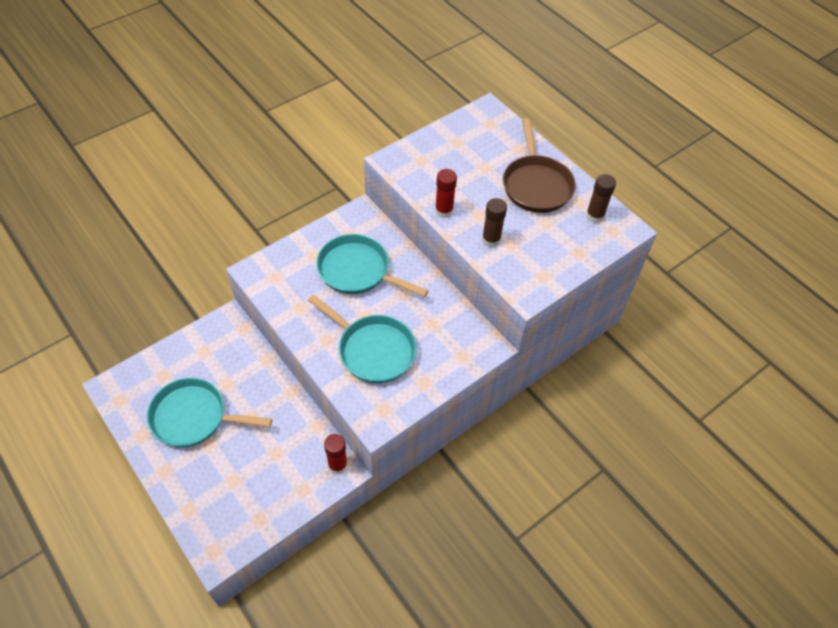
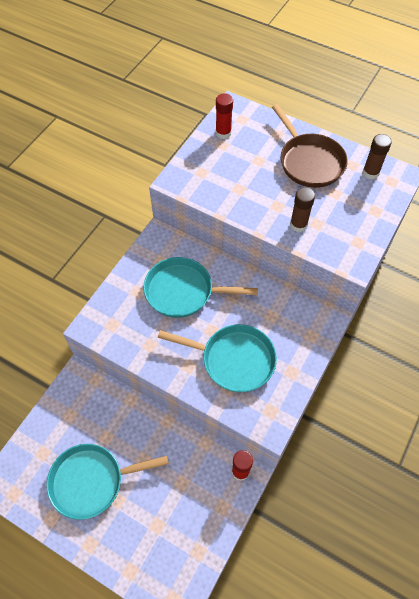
camera: 20 degrees left, 5 degrees up
(444, 210) = (245, 212): red glue stick -> red glue stick (223, 133)

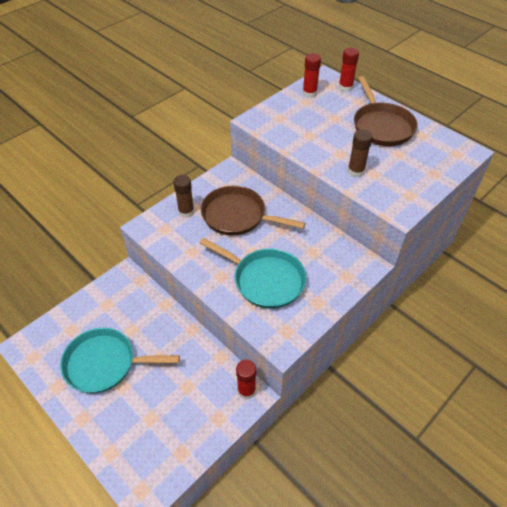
camera: 15 degrees right, 10 degrees down
(183, 291) = (237, 216): turquoise pan -> brown pan
(259, 117) = (345, 87): none -> red glue stick
(370, 172) = (438, 144): brown glue stick -> brown glue stick (186, 212)

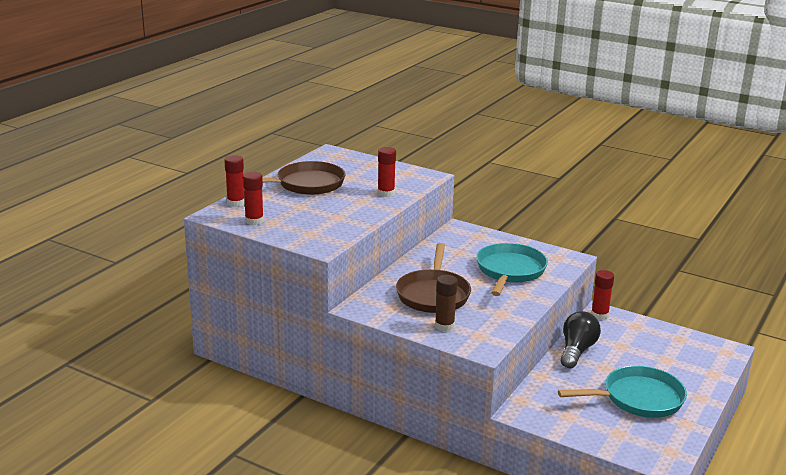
camera: 105 degrees left, 25 degrees down
(105, 364) = (638, 398): turquoise pan -> turquoise pan turned 90 degrees counterclockwise
(191, 344) = (576, 351): none -> black light bulb
(355, 171) = (386, 193): brown glue stick -> red glue stick

